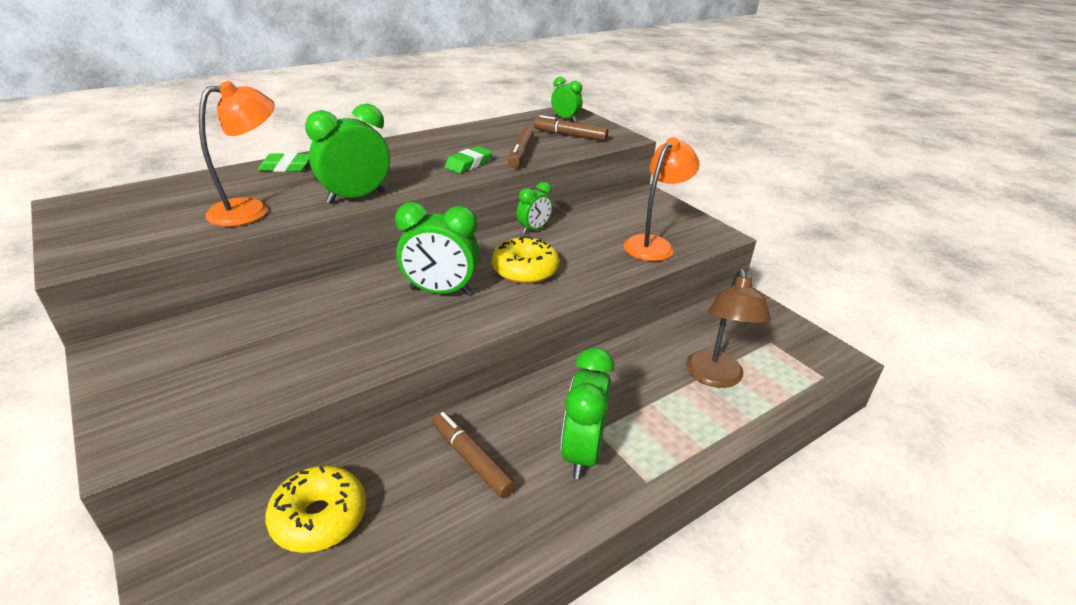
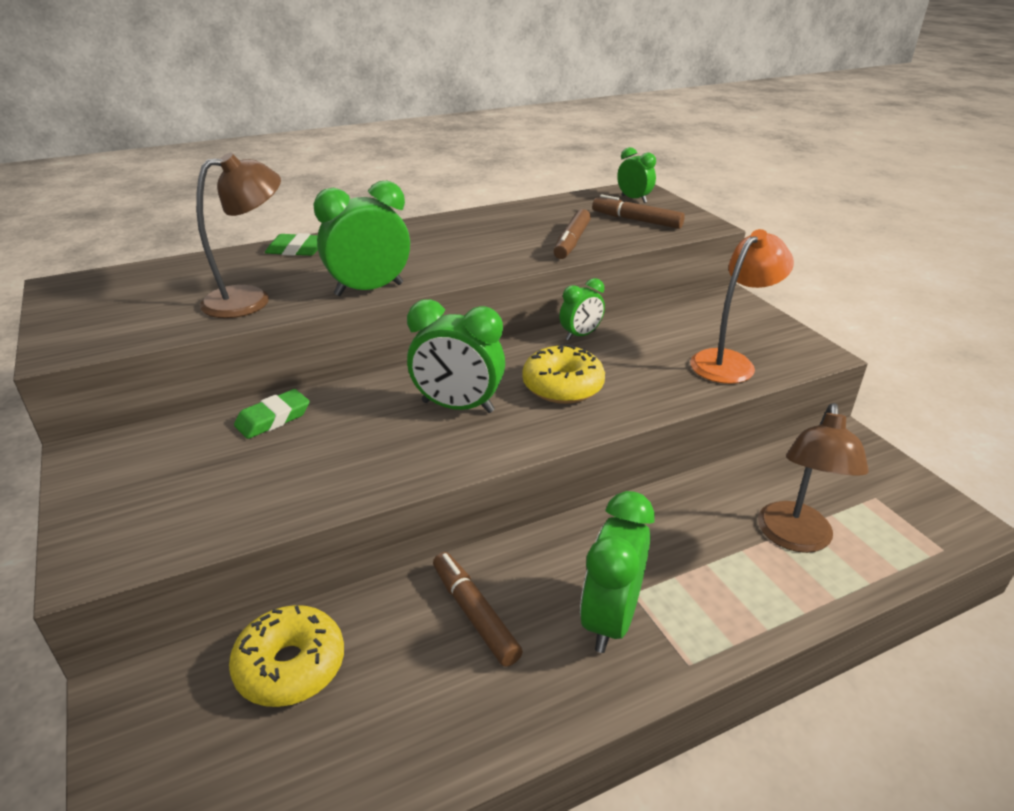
camera: 10 degrees right, 0 degrees up
(251, 210) = (250, 299): orange lamp -> brown lamp
(468, 164) = (507, 253): green eraser -> green eraser (273, 419)

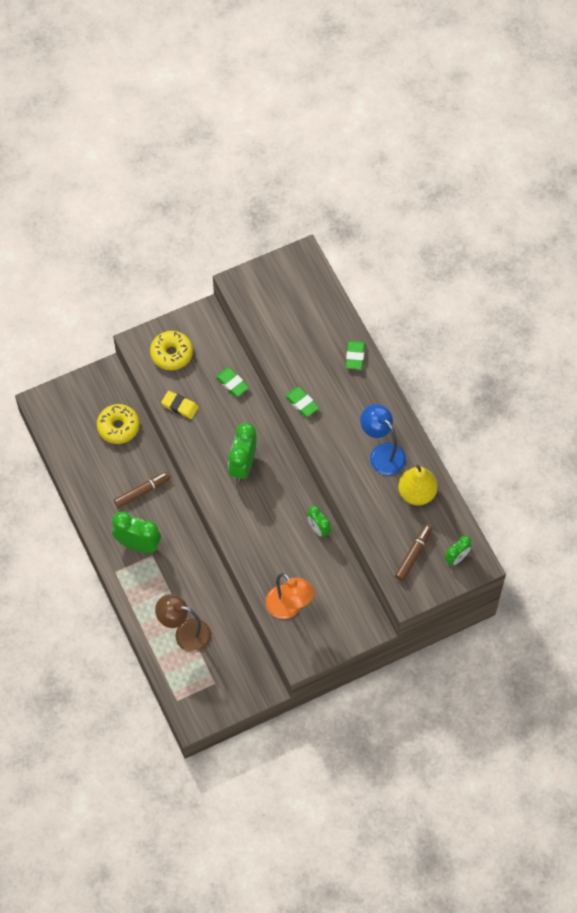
camera: 90 degrees right, 30 degrees up
(250, 299) = (289, 348): brown lamp -> none
(300, 489) = (180, 406): none -> yellow eraser
(369, 290) = (302, 403): green clock -> green eraser
(474, 235) = (382, 453): none -> blue lamp
(539, 217) = (416, 493): none -> yellow pear
(562, 386) = (262, 516): yellow donut -> yellow donut (171, 354)
(572, 242) = (374, 511): brown marker -> none

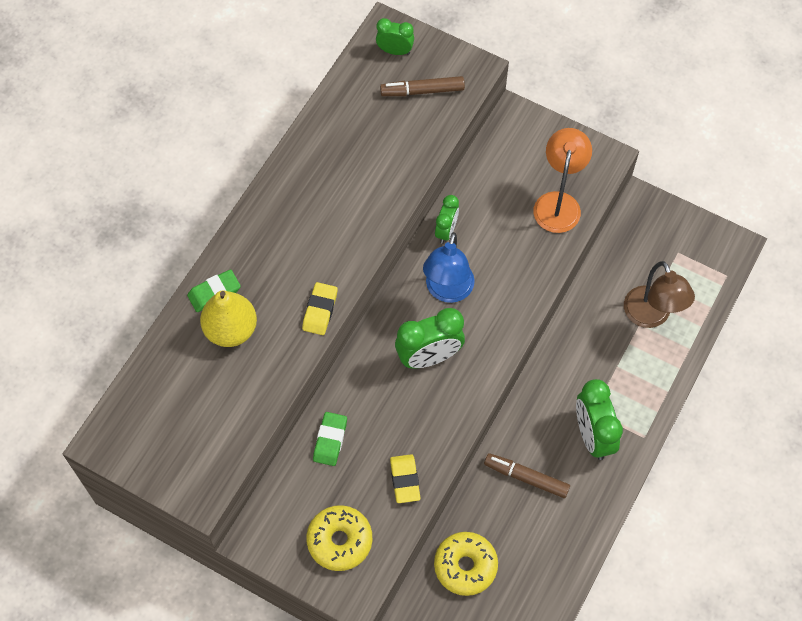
camera: 125 degrees left, 0 degrees up
(302, 403) = (320, 310): green eraser -> yellow eraser
(382, 453) = (323, 189): blue lamp -> blue lamp (447, 291)
(416, 493) = (347, 129): yellow pear -> yellow pear (231, 330)

